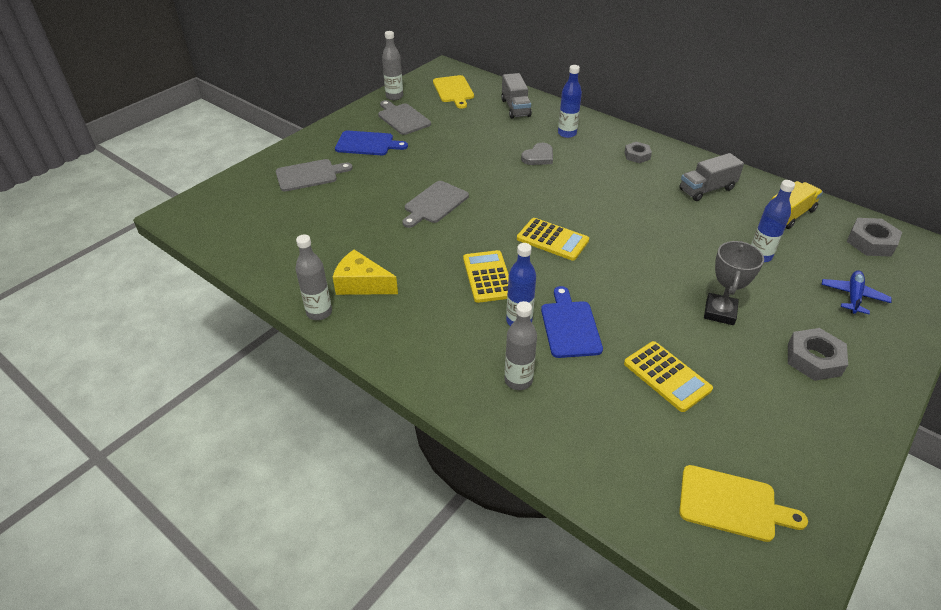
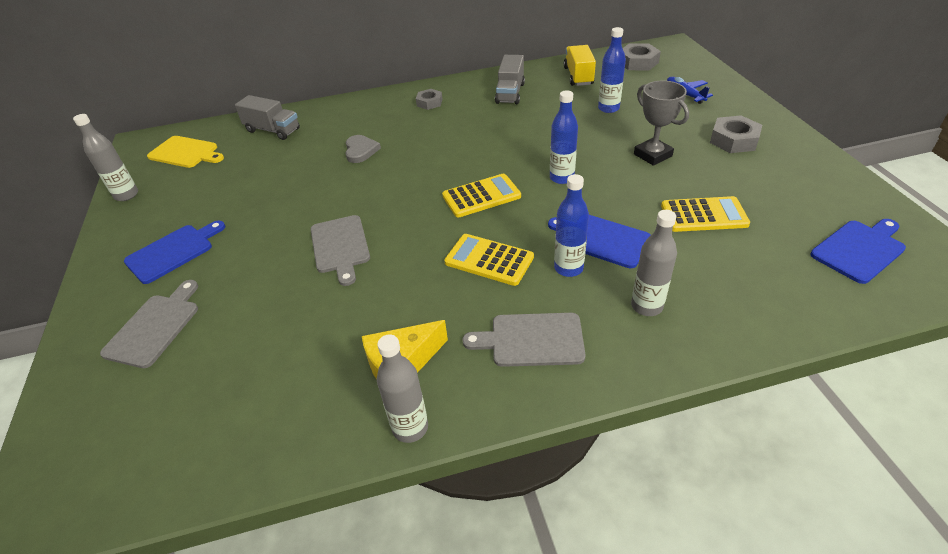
camera: 50 degrees left, 0 degrees up
(402, 118) = (172, 206): grey cutting board -> grey cutting board (532, 340)
(567, 133) = (351, 121): blue bottle -> blue bottle (561, 178)
(732, 504) = (859, 249): yellow cutting board -> blue cutting board

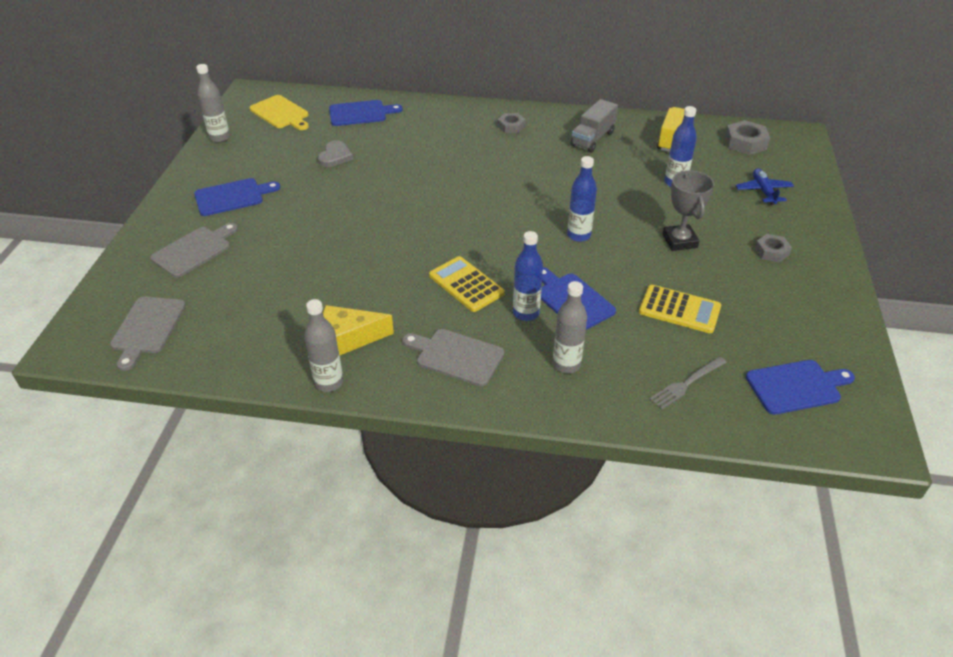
camera: 20 degrees right, 0 degrees up
(273, 130) = (360, 113): grey truck -> blue cutting board
(340, 246) = (357, 234): grey cutting board -> grey cutting board (147, 328)
(360, 151) = (422, 155): grey heart -> grey heart (335, 156)
(481, 196) = (497, 229): yellow calculator -> none
(733, 140) = (771, 251): grey nut -> grey nut, size x0.66
(769, 283) = (686, 384): none -> grey fork

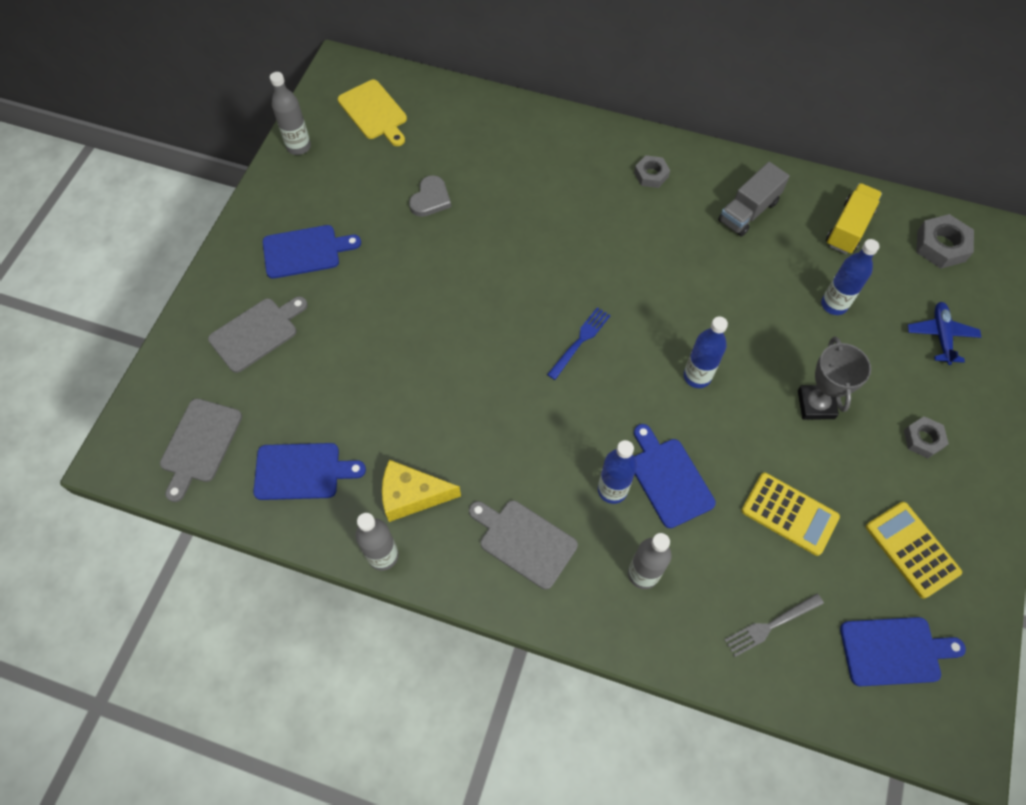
camera: 10 degrees right, 20 degrees up
(360, 113) = (470, 125): blue cutting board -> blue cutting board (302, 471)
(466, 284) = (552, 435): yellow calculator -> yellow calculator (912, 549)
(477, 225) = (580, 341): none -> blue fork

